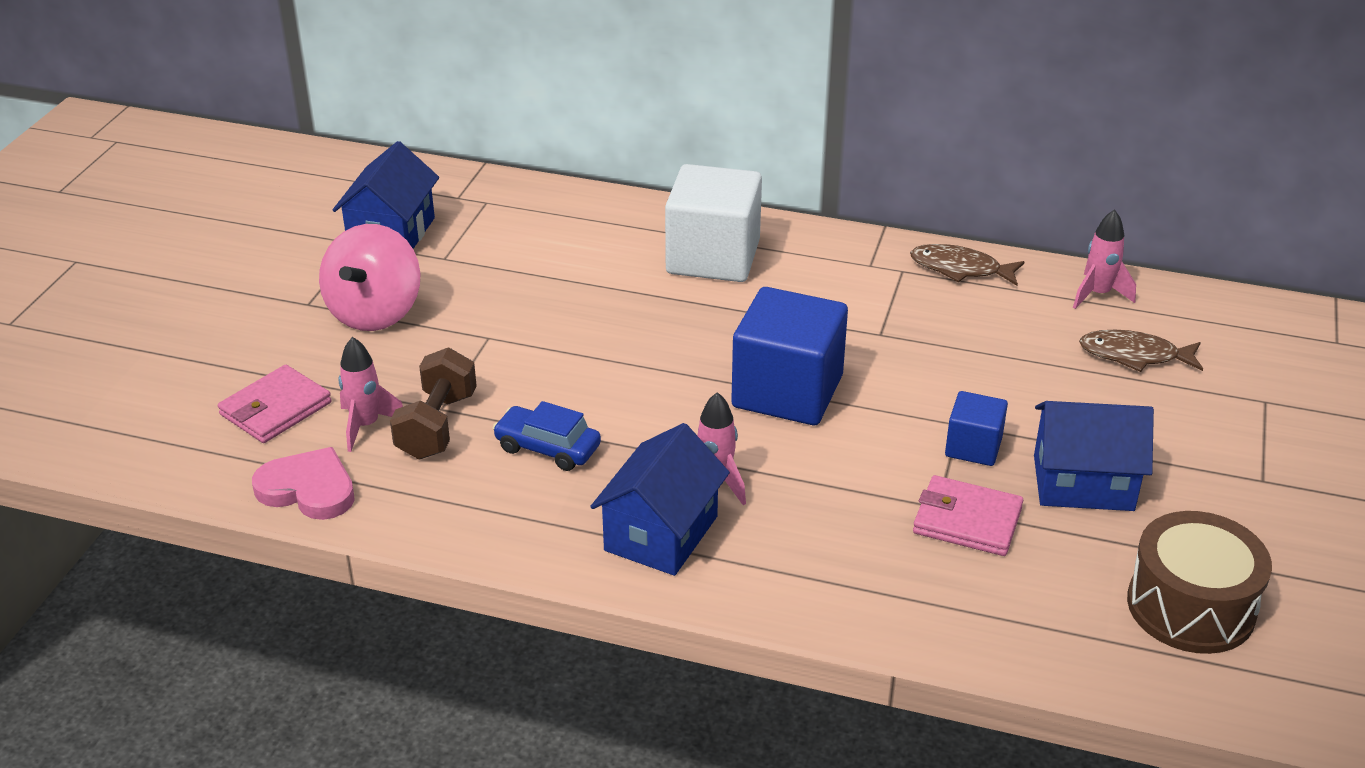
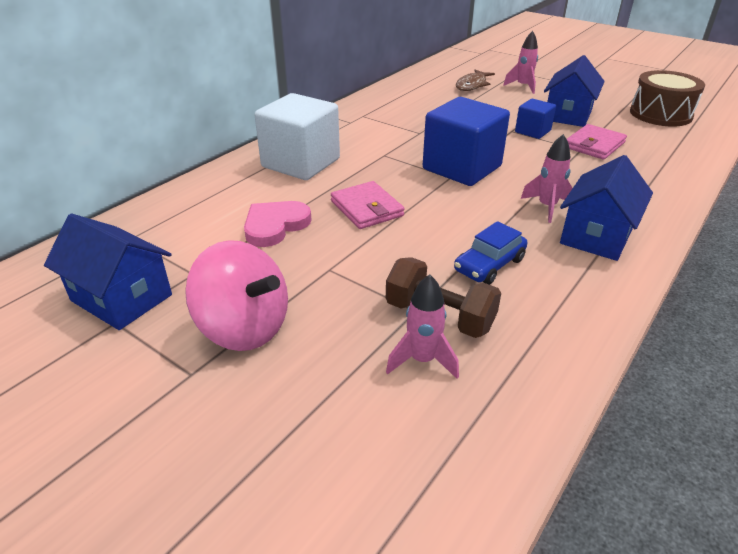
camera: 70 degrees left, 0 degrees up
(275, 409) = (364, 425): pink wallet -> pink wallet (366, 208)
(308, 489) = (509, 416): pink heart -> pink heart (275, 226)
(661, 533) = (596, 235): blue house -> blue house turned 75 degrees clockwise
(960, 269) = (373, 103): brown fish -> none
(1098, 294) = (418, 81): pink rocket -> pink rocket (523, 86)

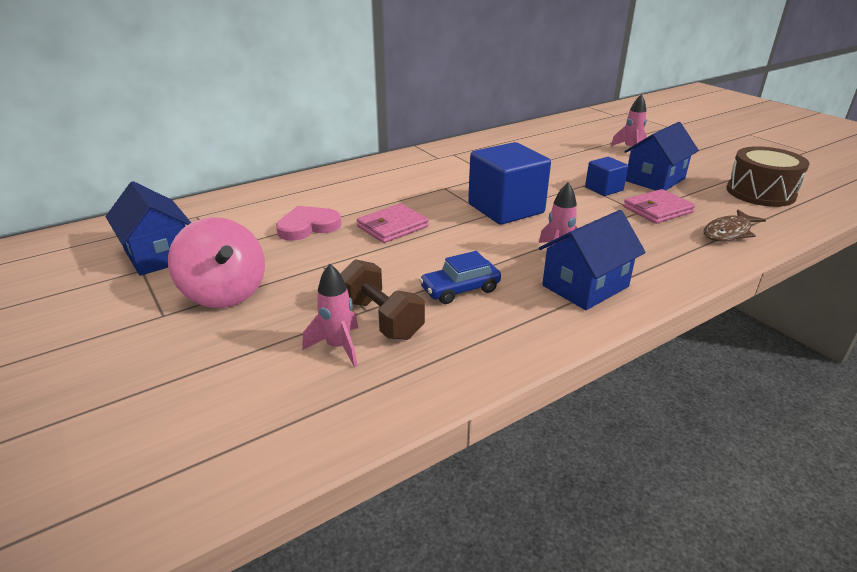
camera: 20 degrees right, 5 degrees down
(301, 163) = (368, 183): white cube -> none
(366, 208) = (392, 226): pink wallet -> pink wallet turned 60 degrees clockwise
(472, 85) = (579, 142): brown fish -> brown fish (728, 232)

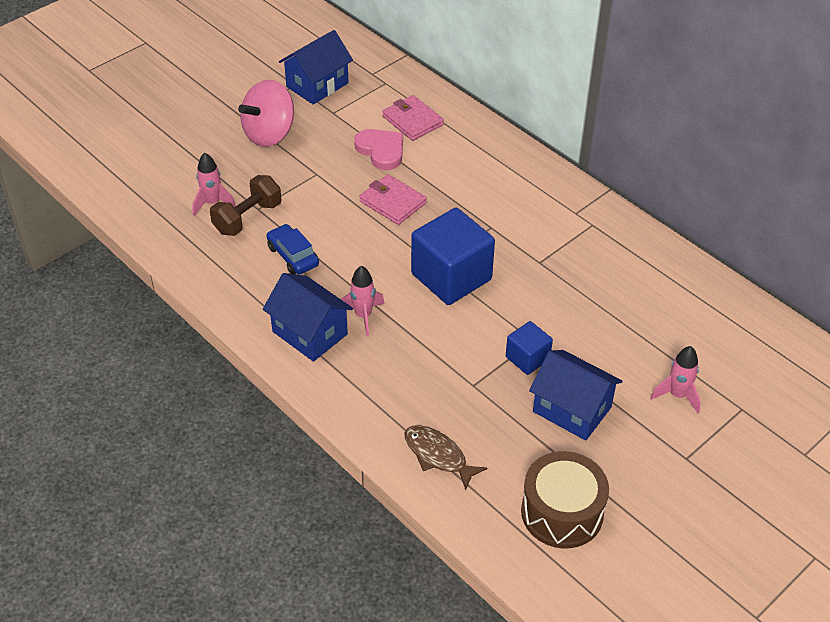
camera: 80 degrees right, 15 degrees up
(657, 210) = (481, 401): pink wallet -> pink wallet (412, 120)

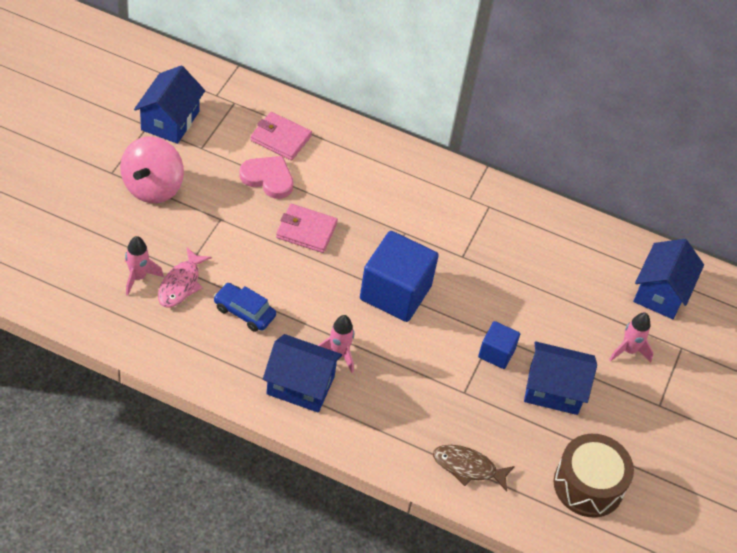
camera: 30 degrees left, 5 degrees up
(247, 218) = (181, 284): brown dumbbell -> pink fish
(745, 349) = (661, 292): none -> blue house

